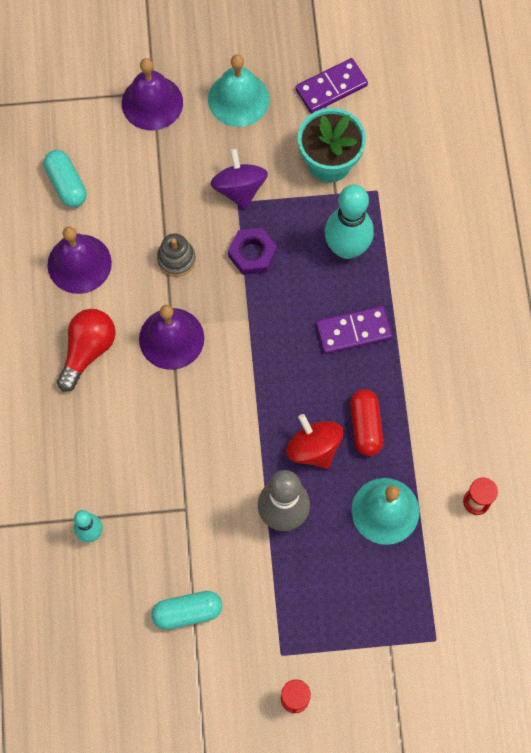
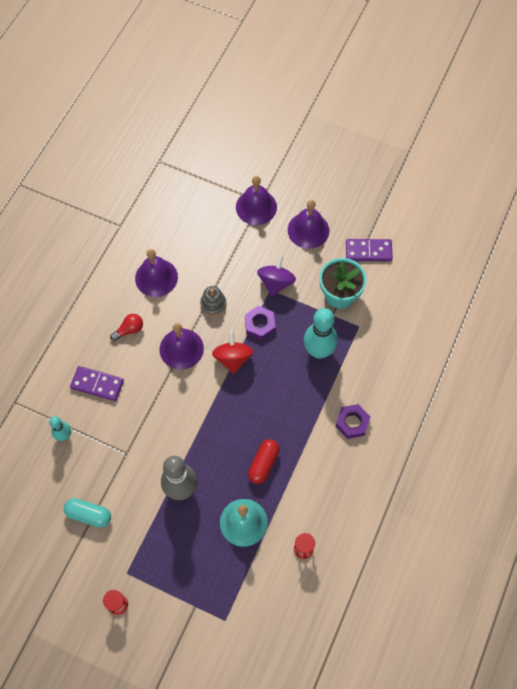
camera: 30 degrees right, 5 degrees down
(66, 184) = (178, 229): turquoise capsule -> none
(88, 351) = (129, 330): red light bulb -> red light bulb, size x0.63
(238, 99) = (308, 230): turquoise bell -> purple bell
(313, 448) = (224, 460): red spinning top -> red spinning top (233, 358)
(353, 331) = (292, 402): purple domino -> purple domino (97, 384)
(441, 315) = (352, 422): none -> purple nut

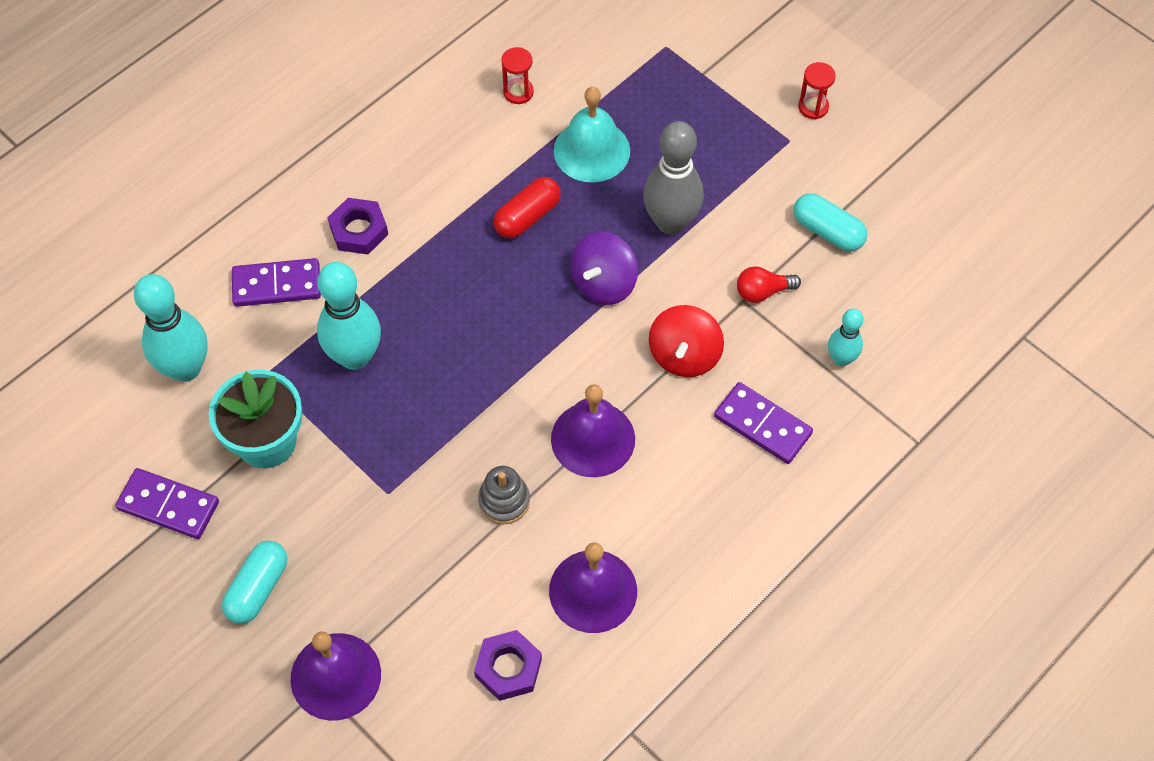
camera: 160 degrees left, 5 degrees down
(129, 330) = (676, 504): red light bulb -> red light bulb (762, 292)
(233, 358) = (508, 392): red spinning top -> red spinning top (684, 355)
(260, 324) = (435, 435): purple nut -> purple nut (508, 668)
(276, 282) = (370, 503): purple spinning top -> purple spinning top (603, 283)
(308, 230) = (258, 588): purple bell -> turquoise capsule
(378, 376) = (277, 285): none -> purple domino
(399, 316) = (185, 368): none -> turquoise bowling pin

